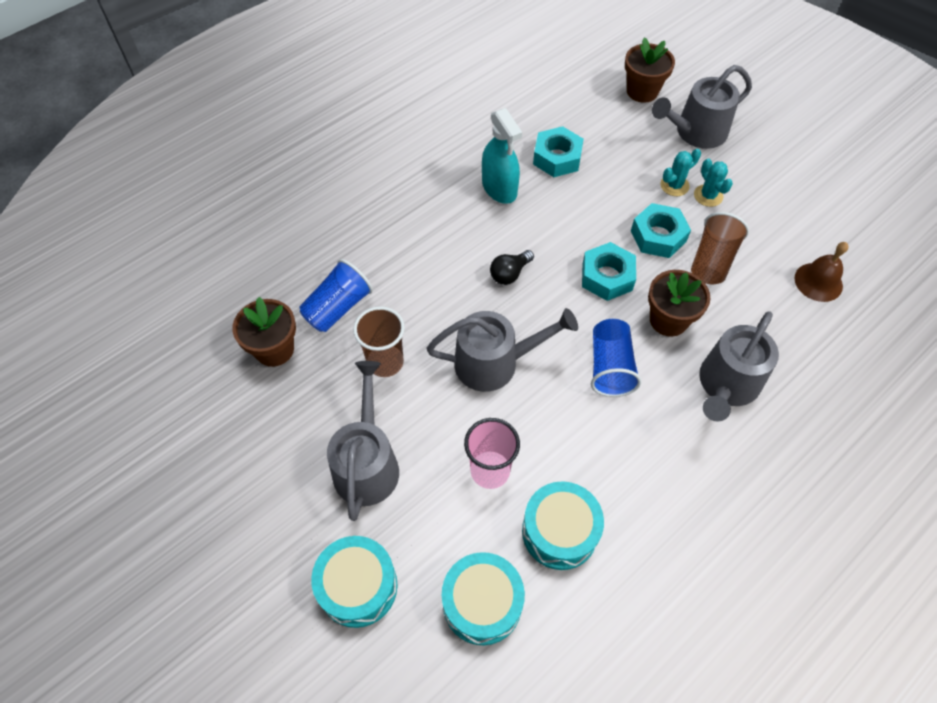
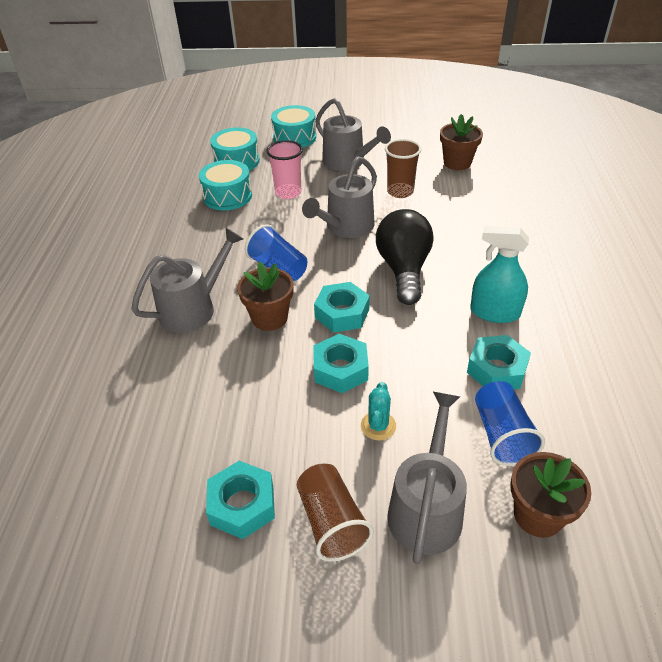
camera: 135 degrees right, 15 degrees down
(338, 308) = (462, 193): blue cup -> blue cup (501, 435)
(510, 274) = (404, 270): black light bulb -> black light bulb, size x2.11
(708, 196) = (339, 441): turquoise cactus -> none
(712, 260) = (279, 383): brown cup -> brown cup (331, 522)
(726, 385) = (193, 308): grey watering can -> grey watering can turned 60 degrees clockwise
(801, 207) = (242, 505): none -> turquoise nut
(818, 282) = (173, 434): brown bell -> none

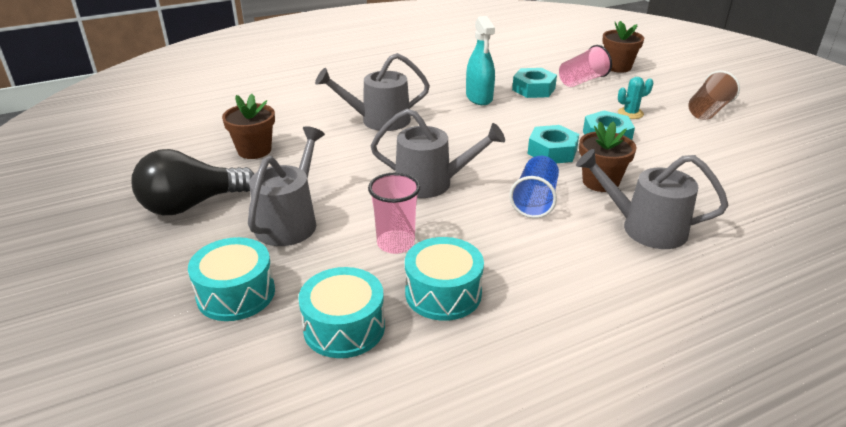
camera: 120 degrees left, 10 degrees down
(242, 505) = (747, 138): turquoise nut -> none
(400, 192) = (338, 169): brown cup -> none
(404, 270) = (467, 139): black light bulb -> black light bulb (191, 205)
(426, 508) = (658, 90): grey watering can -> grey watering can (379, 120)
(501, 435) = (582, 81): blue cup -> pink cup

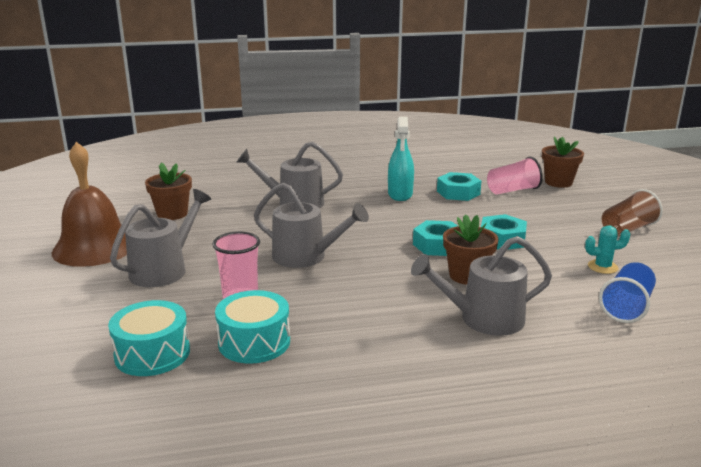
camera: 15 degrees right, 10 degrees down
(191, 205) = (94, 247): black light bulb -> brown bell
(236, 294) = (84, 316): turquoise drum -> none
(535, 200) = (391, 282): blue cup -> blue cup (626, 307)
(630, 113) = (541, 222): turquoise cactus -> turquoise cactus (602, 267)
(645, 228) = (484, 319): grey watering can -> grey watering can turned 45 degrees counterclockwise

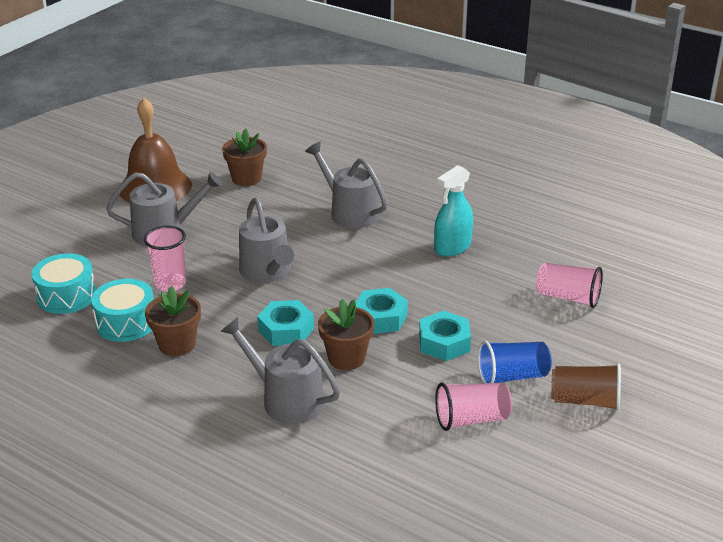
camera: 45 degrees right, 10 degrees up
(458, 193) = (509, 272): turquoise nut -> turquoise nut (286, 330)
(558, 182) = (639, 313): brown flower pot -> brown flower pot (177, 344)
(602, 267) = (471, 419): turquoise cactus -> pink cup
(626, 307) = (409, 461): blue cup -> blue cup (512, 376)

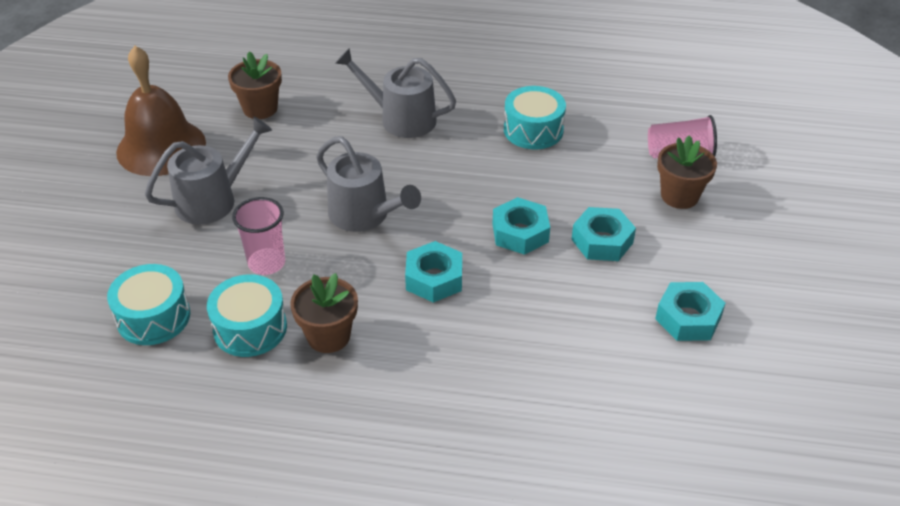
camera: 25 degrees left, 10 degrees up
(286, 399) = (494, 361): grey watering can -> none
(346, 358) = (520, 291): brown flower pot -> brown flower pot (679, 196)
(452, 247) = (533, 130): turquoise spray bottle -> turquoise drum
(471, 419) = (688, 318): pink cup -> turquoise nut
(512, 376) = (691, 257): blue cup -> none
(585, 401) = (773, 261): brown cup -> none

